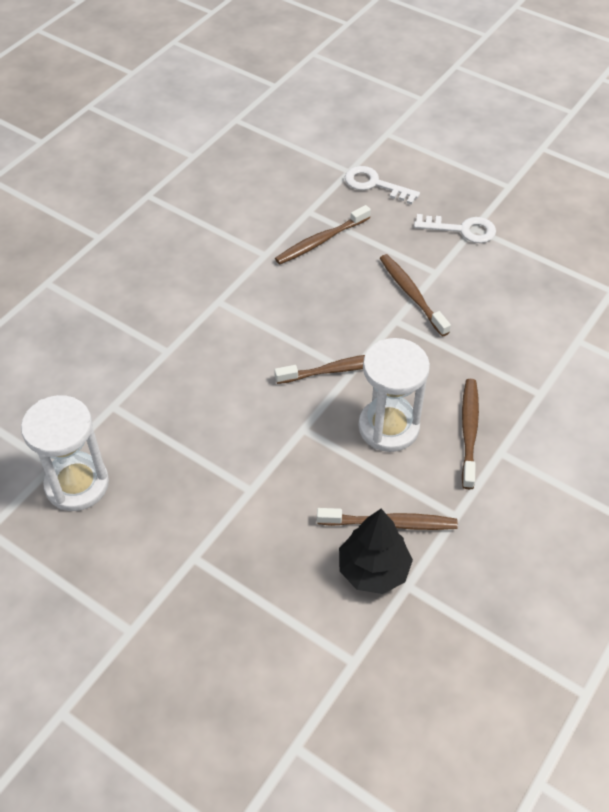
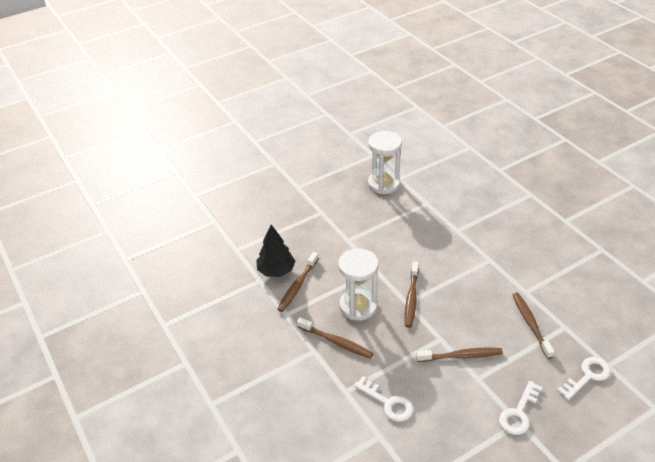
camera: 115 degrees right, 10 degrees down
(528, 345) = (388, 403): none -> white key

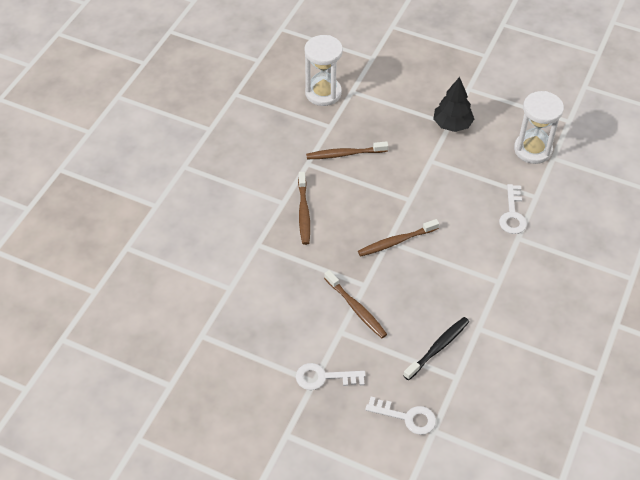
camera: 55 degrees right, 10 degrees up
(276, 271) = (350, 130): black tree -> black tree (452, 124)
(358, 306) = (355, 208): white hourglass -> white hourglass (323, 93)
(388, 403) = (266, 278): white key -> white key (512, 214)
(530, 324) = (438, 348): brown toothbrush -> black toothbrush

